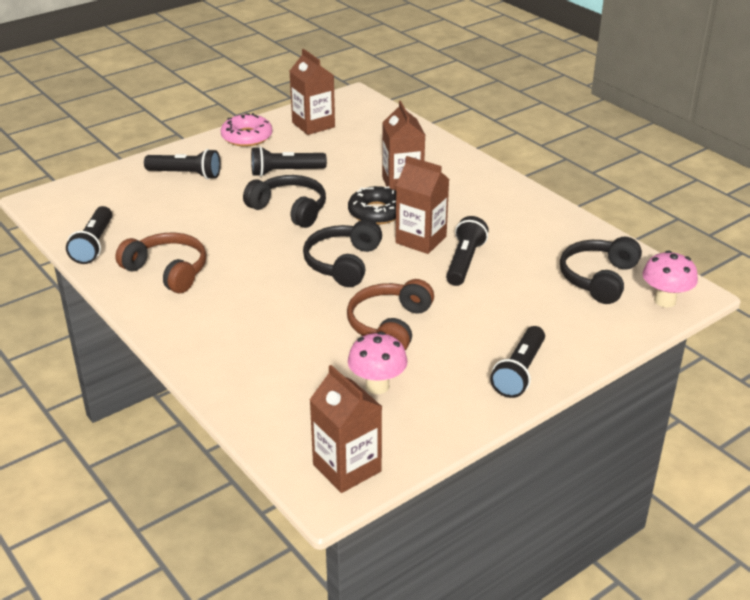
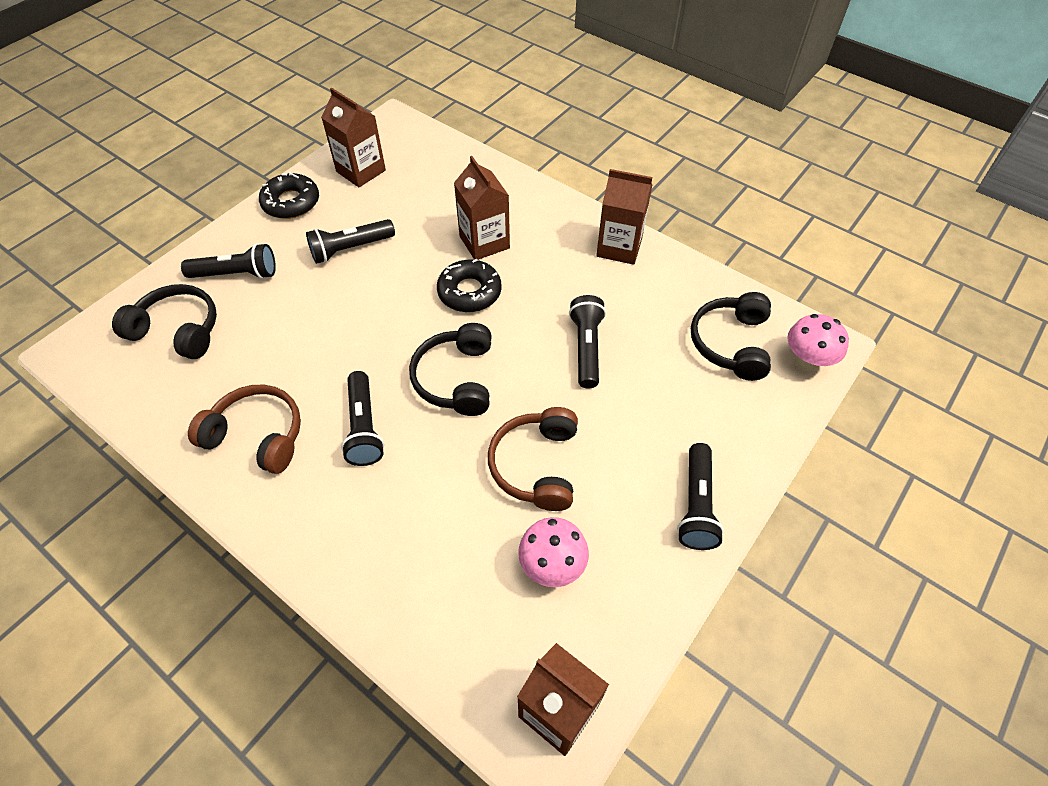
camera: 15 degrees left, 20 degrees up
(94, 245) = (155, 411): black flashlight -> black flashlight (364, 427)
(247, 137) = (291, 202): pink donut -> black donut
(289, 209) = (372, 307): black headphones -> black headphones (178, 330)
(421, 240) = (530, 324): brown carton -> brown carton (619, 247)

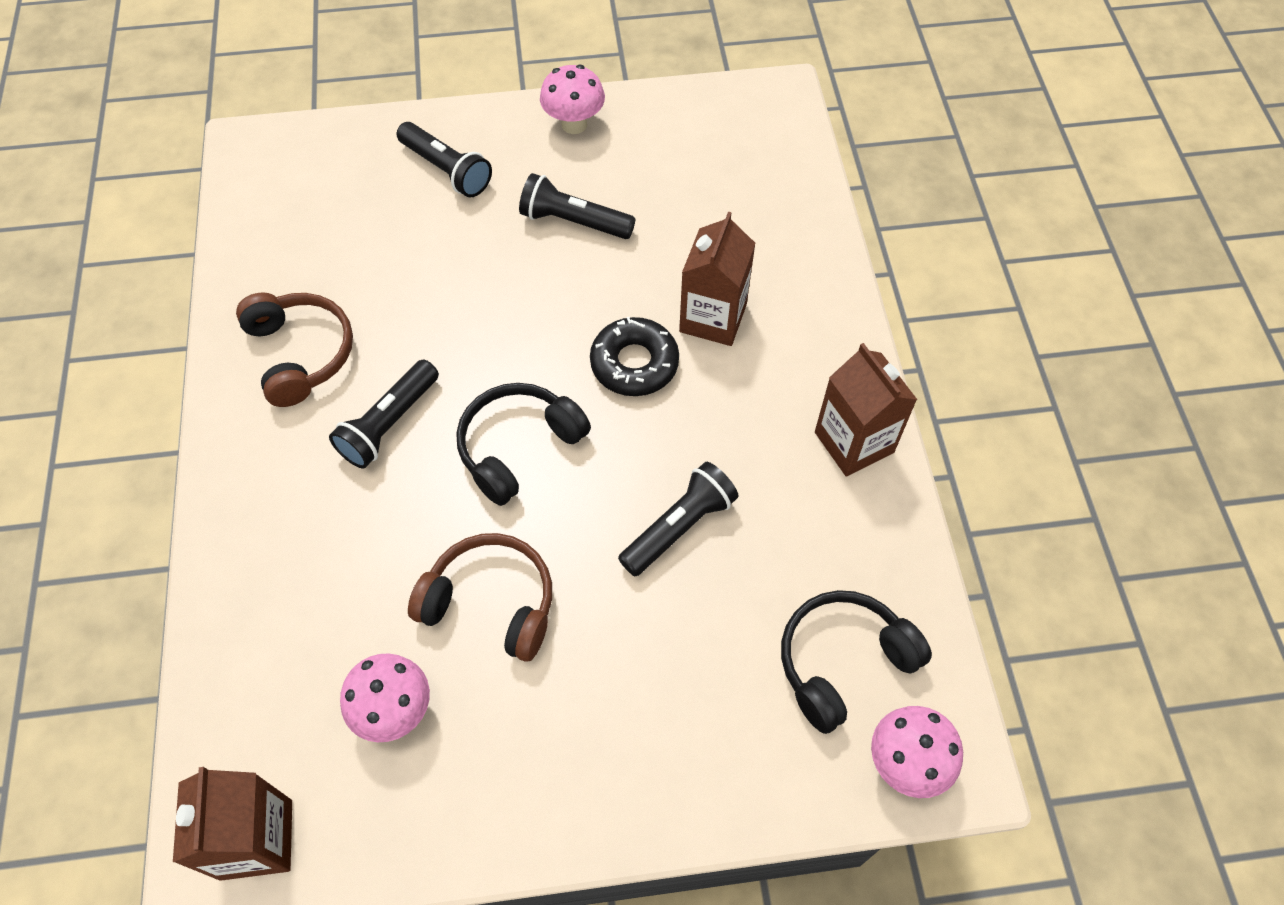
camera: 45 degrees right, 5 degrees up
(178, 330) = (344, 192): black headphones -> none
(291, 202) = (574, 124): black donut -> pink mushroom
(361, 171) = (679, 135): brown carton -> none
(537, 465) = (491, 603): brown headphones -> brown headphones turned 60 degrees clockwise
(696, 505) = (590, 791): black flashlight -> none

